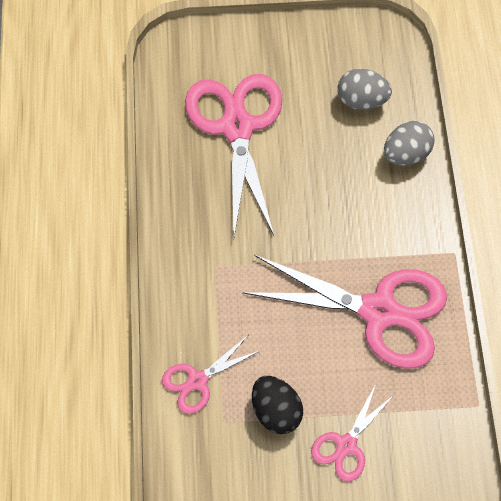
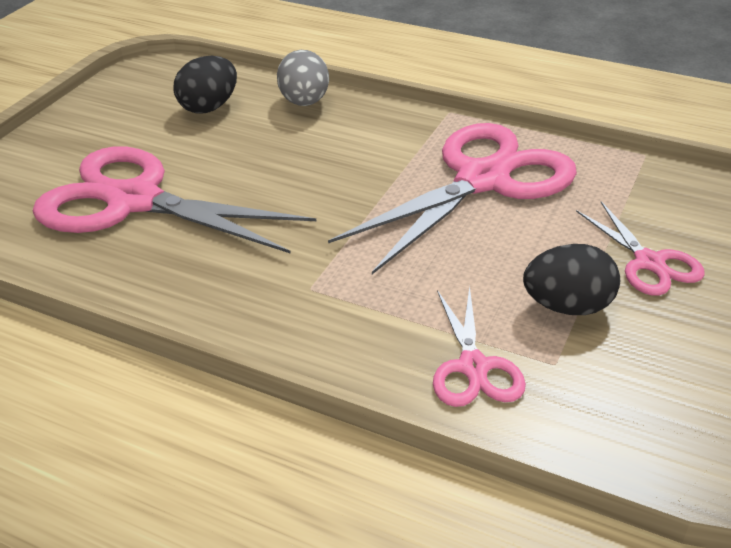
camera: 60 degrees left, 25 degrees down
(361, 100) = (209, 107): grey egg -> black egg

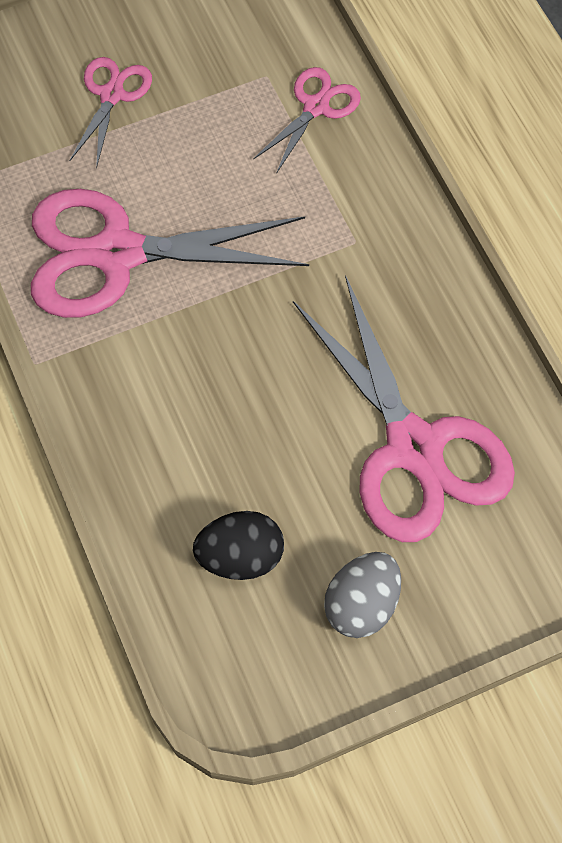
camera: 140 degrees left, 25 degrees up
(304, 102) = (144, 489): grey egg -> grey egg (362, 605)
(567, 306) = (208, 104): black egg -> none

